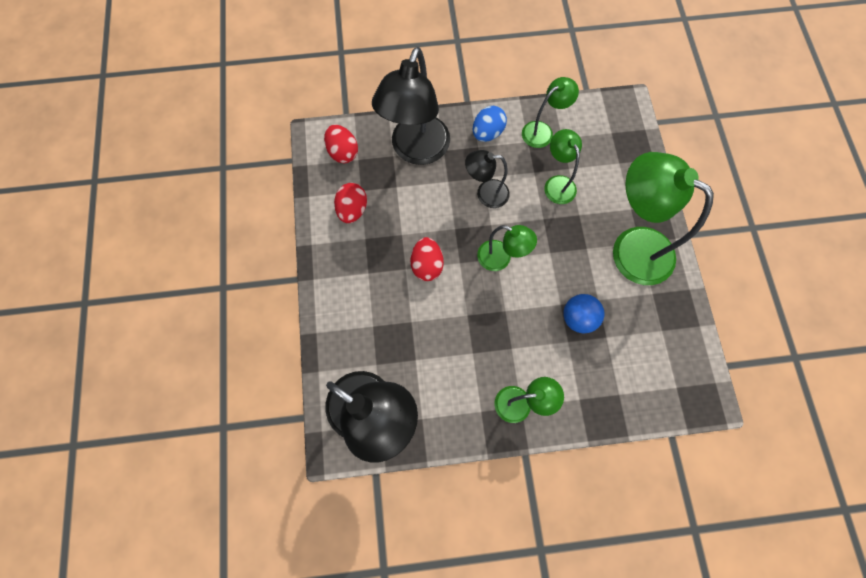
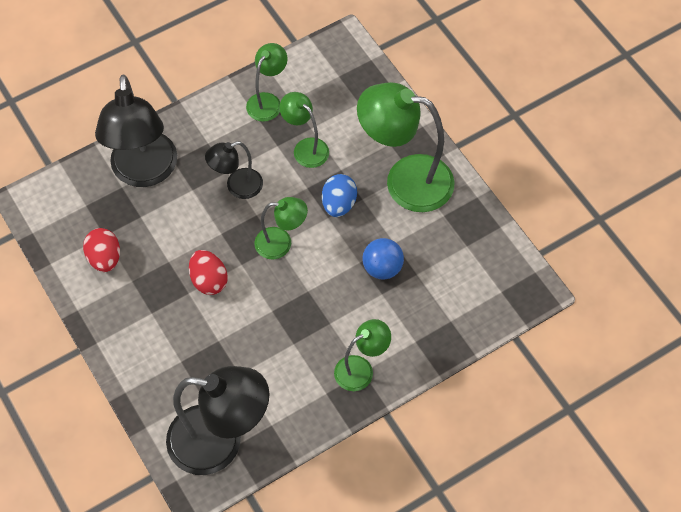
camera: 25 degrees left, 10 degrees down
(343, 152) = (66, 204): red egg -> none
(487, 133) = (211, 125): blue egg -> blue egg (339, 204)

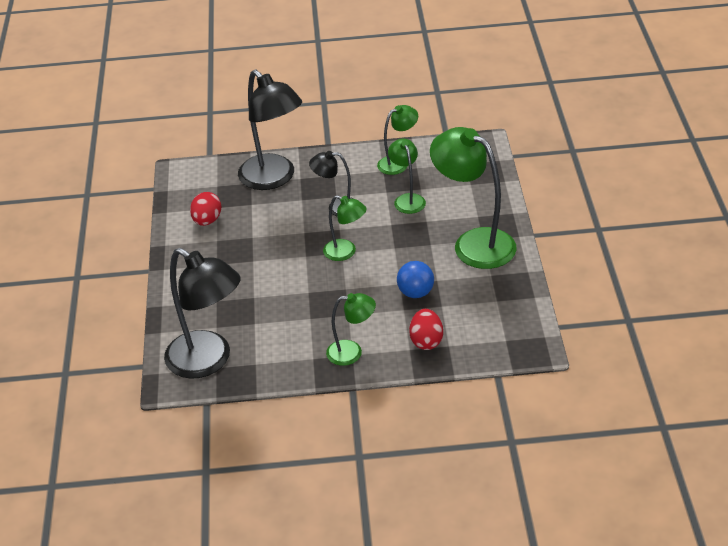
camera: 30 degrees right, 20 degrees down
(144, 172) = (273, 179): black lamp -> black lamp turned 60 degrees counterclockwise
(209, 280) = (274, 258): red egg -> red egg (426, 341)
(339, 204) = (409, 242): blue egg -> none

